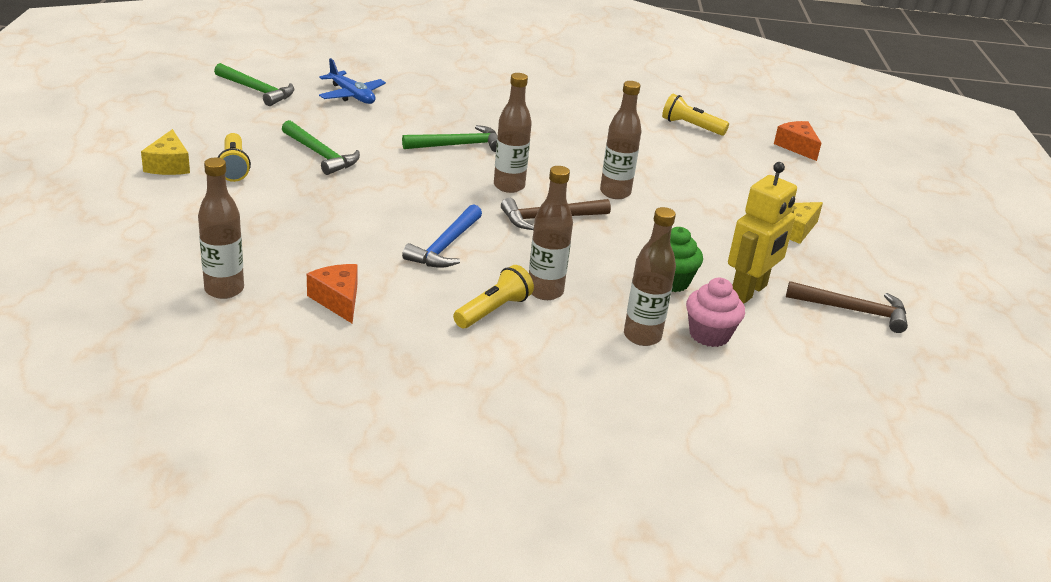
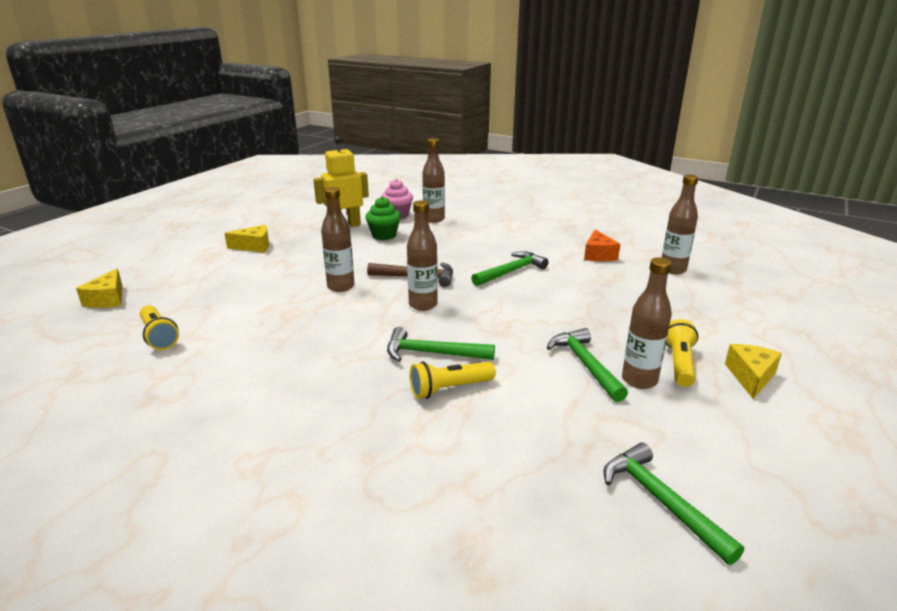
camera: 150 degrees left, 5 degrees down
(352, 95) = (515, 461): blue plane -> none
(445, 246) = (511, 271): blue hammer -> green hammer
(493, 310) = (505, 238): yellow flashlight -> yellow flashlight (449, 389)
(545, 291) = (466, 241): brown bottle -> brown bottle (639, 380)
(797, 147) = (107, 299): orange cheese -> yellow cheese
(853, 311) = (303, 212): brown hammer -> none

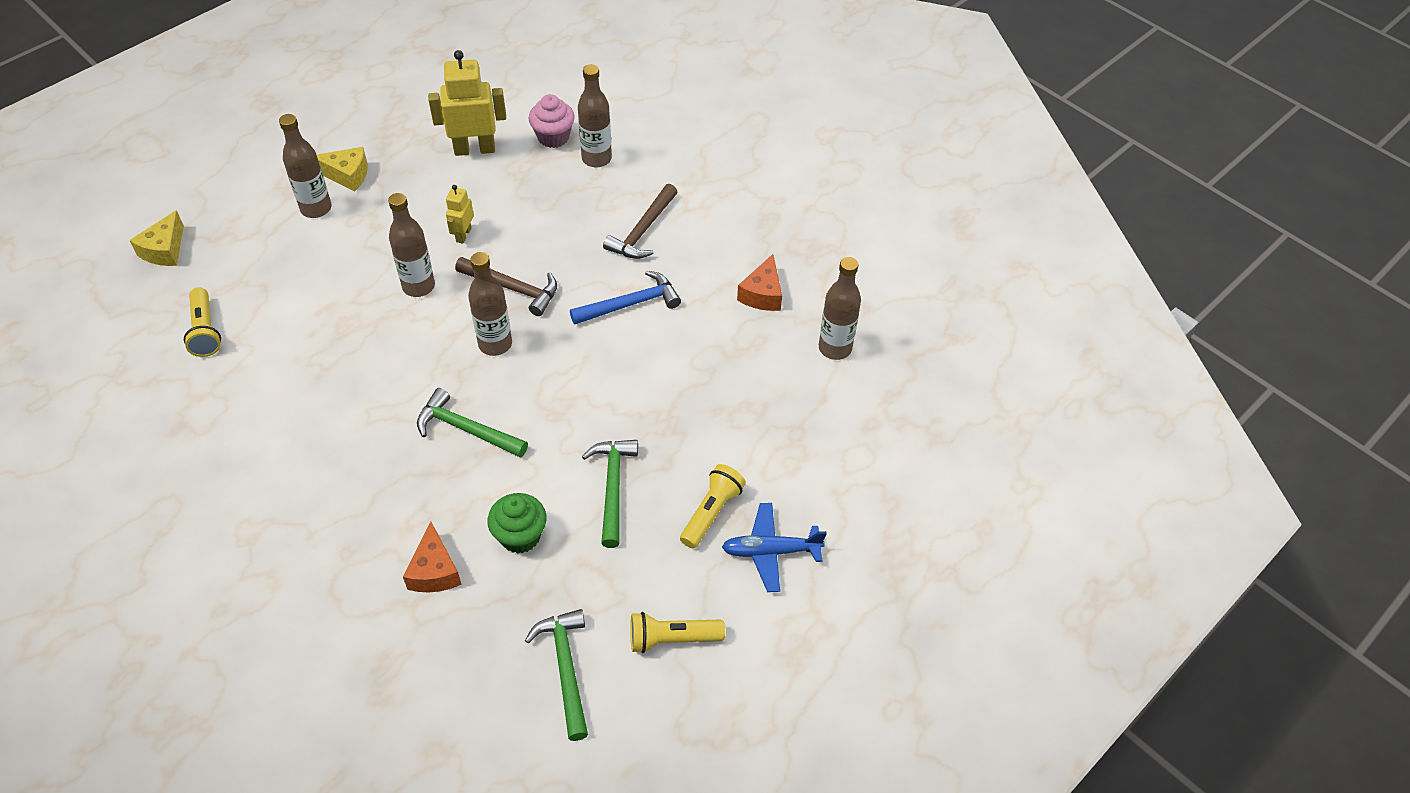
camera: 15 degrees right, 25 degrees up
(361, 259) = (463, 235): none -> yellow robot
(384, 235) = (514, 185): green cupcake -> green cupcake (520, 536)
(449, 389) = (457, 486): yellow flashlight -> yellow flashlight (672, 639)
(468, 452) = (434, 571): none -> orange cheese
(490, 241) = (642, 231): none -> brown hammer
(511, 271) = (631, 304): green hammer -> blue hammer
(639, 380) = (651, 525): brown bottle -> brown bottle (316, 208)
(751, 377) = (770, 551): yellow cheese -> blue plane

